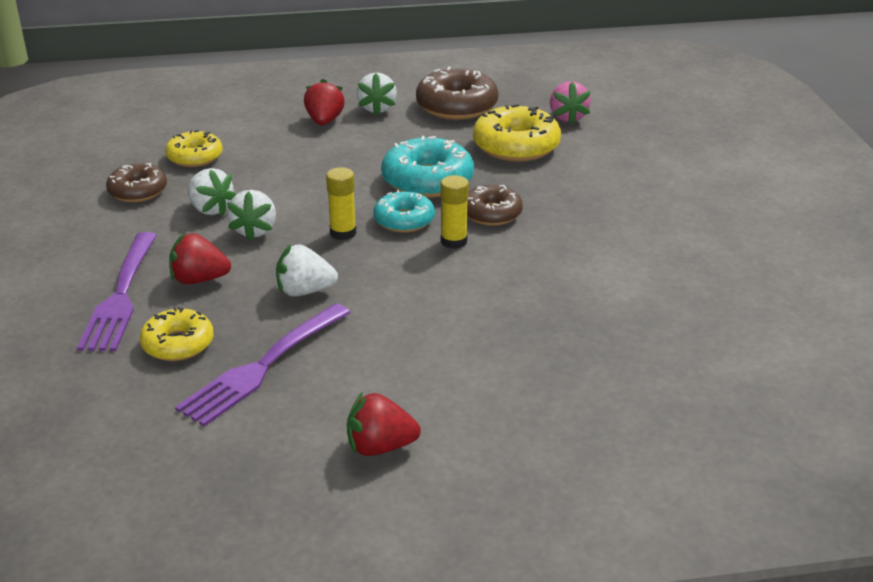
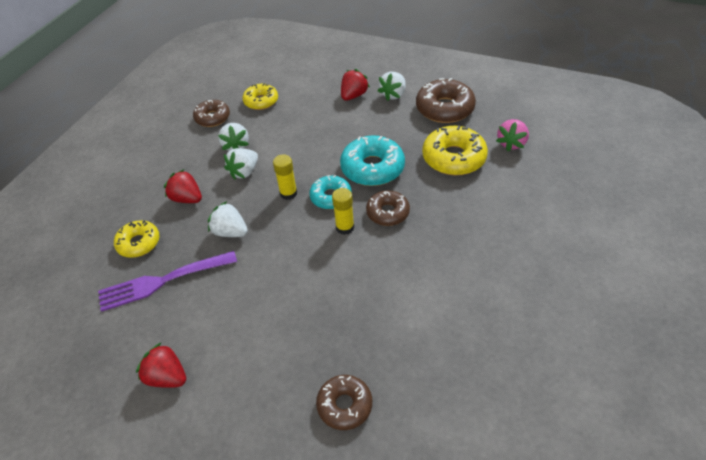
camera: 35 degrees right, 15 degrees up
(120, 296) = (142, 194): purple fork -> none
(626, 384) = (344, 405): none -> brown donut

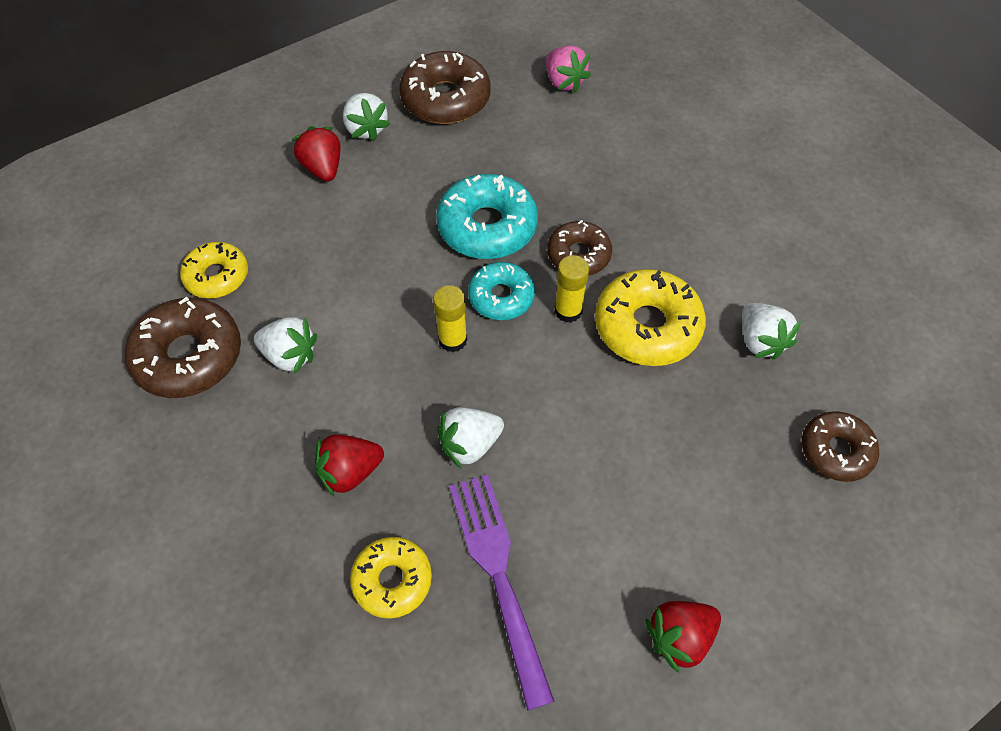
camera: 60 degrees left, 10 degrees up
(163, 281) = (499, 575): purple fork -> purple fork turned 150 degrees clockwise
(212, 118) = (189, 356): brown donut -> brown donut, size x1.59
(244, 172) = (360, 371): white strawberry -> white strawberry (760, 341)
(453, 158) = (541, 143): yellow donut -> yellow donut (647, 326)

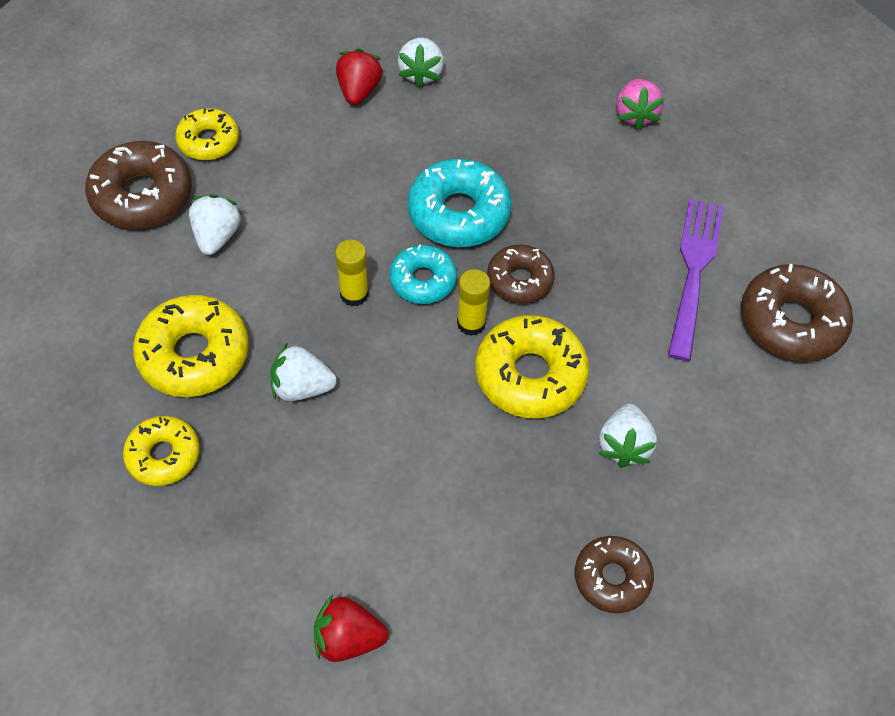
camera: 30 degrees right, 0 degrees up
(290, 355) = (217, 236): white strawberry -> white strawberry turned 135 degrees counterclockwise
(350, 472) = (194, 354): red strawberry -> yellow donut
(446, 99) = (512, 79): brown donut -> brown donut (791, 322)
(499, 575) = (245, 502): purple fork -> purple fork (694, 271)

